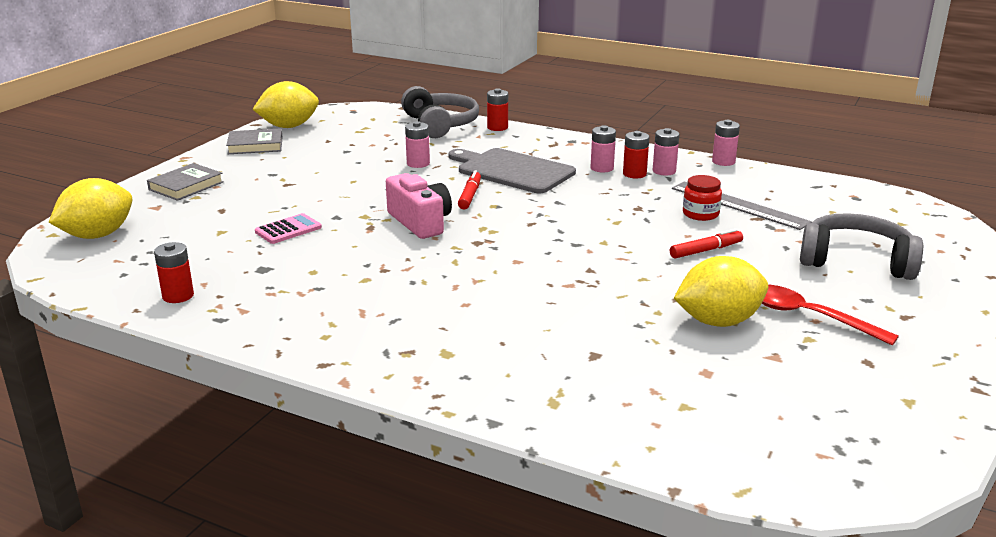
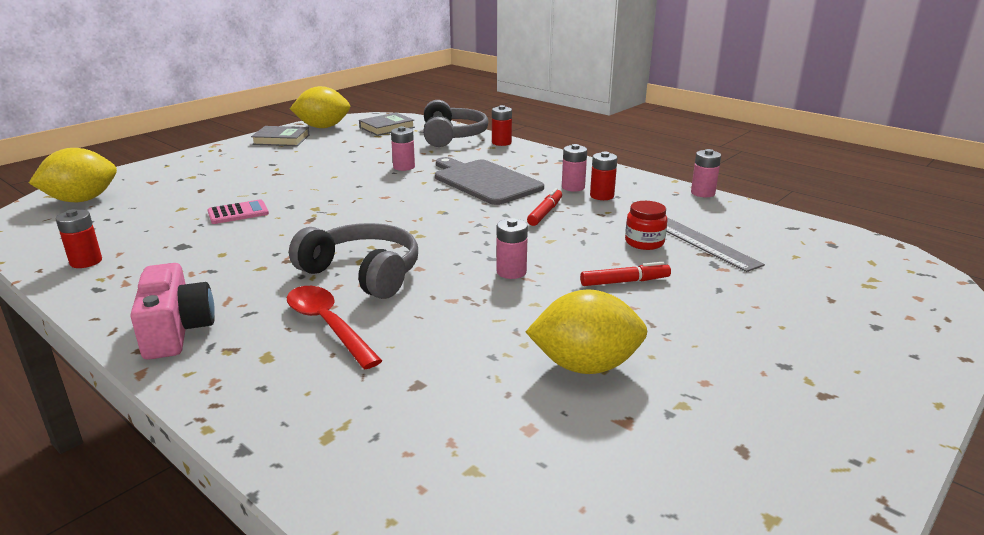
camera: 15 degrees right, 0 degrees up
(186, 186) = (193, 167): grey book -> grey book (387, 127)
(420, 222) = (359, 219): pink camera -> pink camera (176, 330)
(470, 196) = (426, 200): red marker -> red marker (545, 213)
(664, 171) = (634, 196): pink battery -> pink battery (511, 272)
(809, 316) = (698, 376): red spoon -> red spoon (328, 325)
(856, 261) = (795, 316): grey headphones -> grey headphones (363, 273)

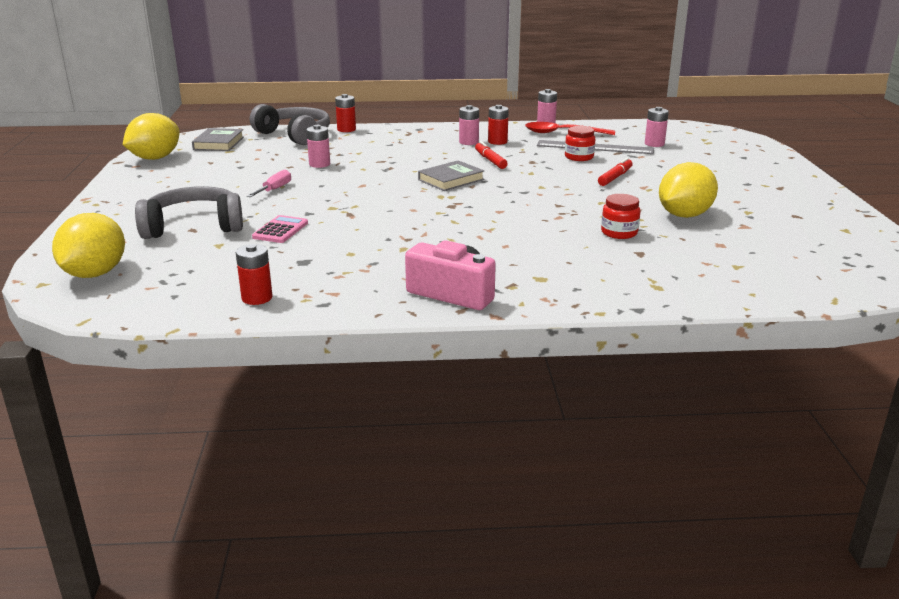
camera: 45 degrees left, 0 degrees up
(281, 140) = (145, 177): grey book -> grey book (451, 180)
(322, 177) = (274, 189): none -> pink screwdriver
(328, 325) = (530, 253): red spoon -> red spoon (563, 133)
(363, 273) = (476, 225): grey headphones -> grey headphones (194, 226)
(460, 348) = (619, 233): none -> red jar
(485, 181) = (404, 155): grey cutting board -> none
(511, 272) = (552, 194): pink battery -> pink battery (654, 144)

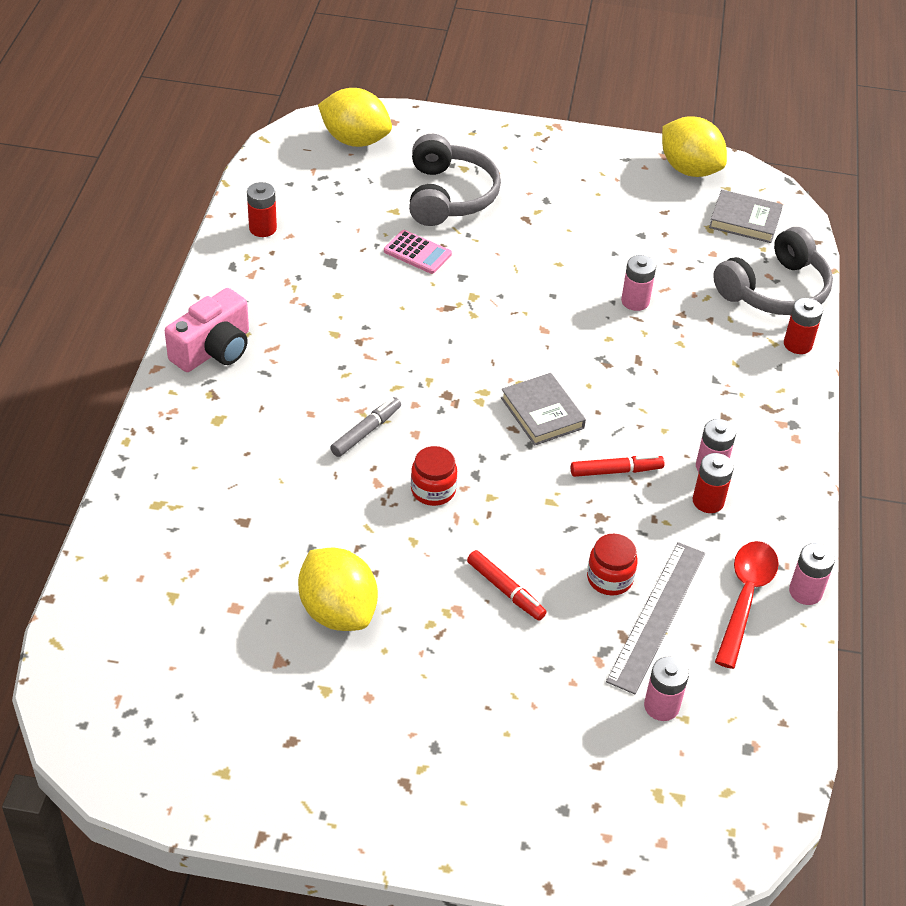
camera: 100 degrees right, 20 degrees up
(274, 189) = (547, 257): pink screwdriver -> none
(510, 225) = (366, 432): none -> grey marker
(619, 233) = (307, 523): red jar -> red jar (433, 490)

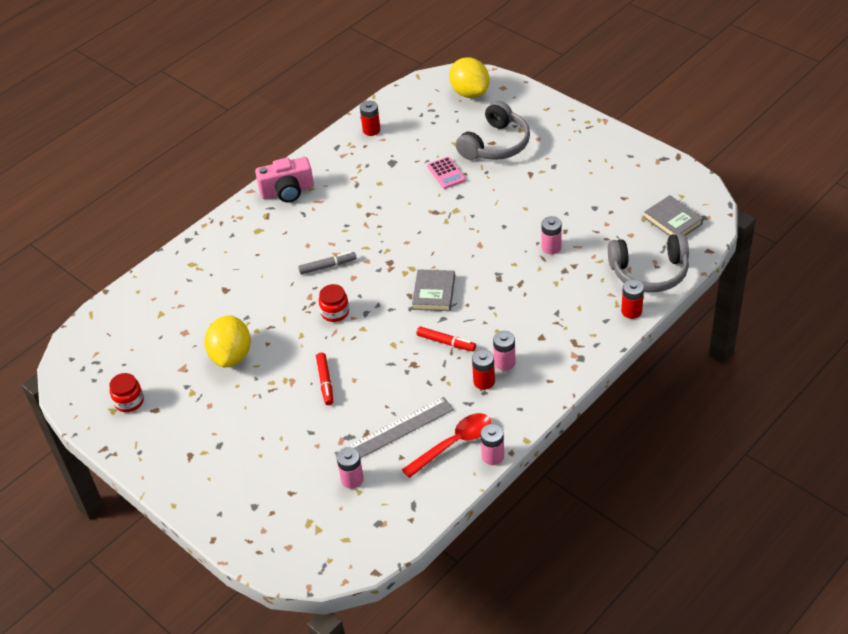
camera: 40 degrees right, 0 degrees up
(609, 578) = (387, 400): red jar -> red jar (129, 401)
(689, 169) = (666, 175): yellow lemon -> none

